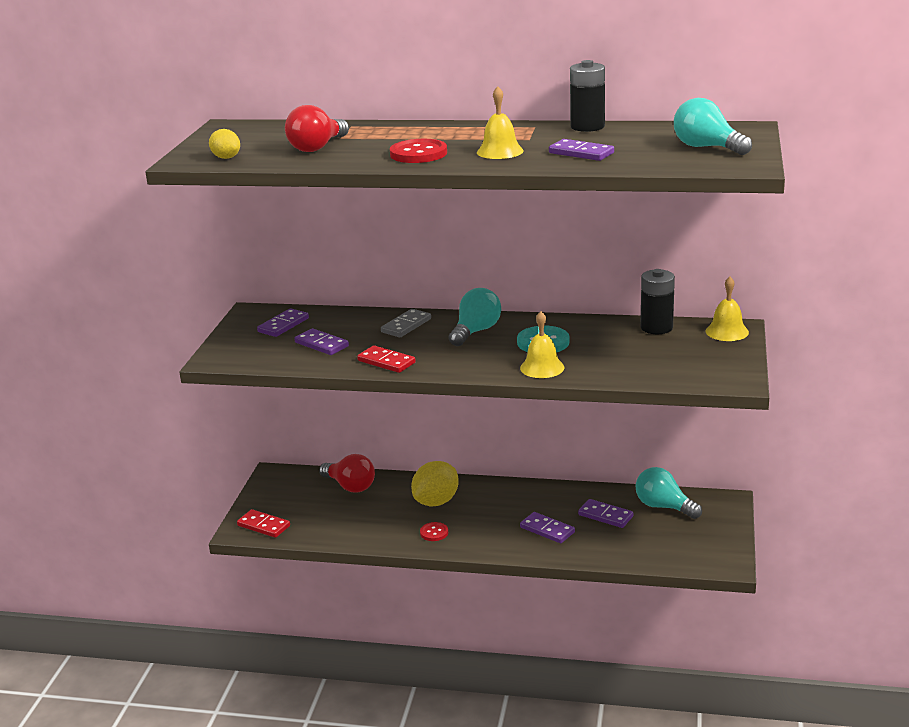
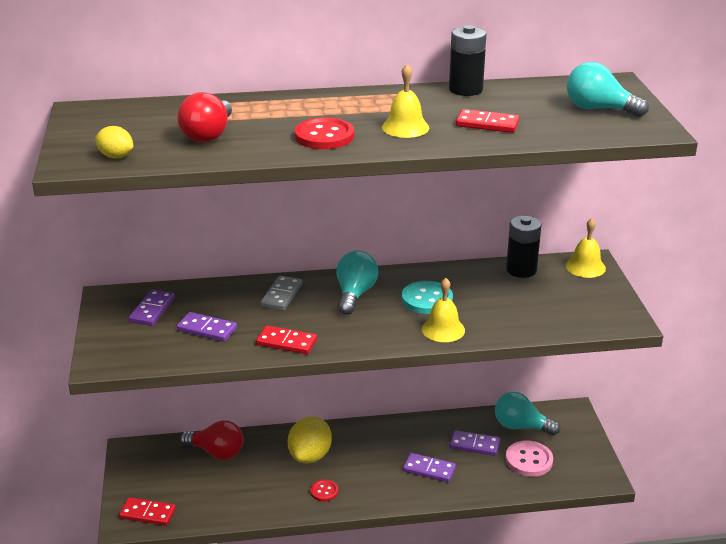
camera: 20 degrees left, 5 degrees up
(581, 153) = (487, 124): purple domino -> red domino
(655, 537) = (529, 460): none -> pink button

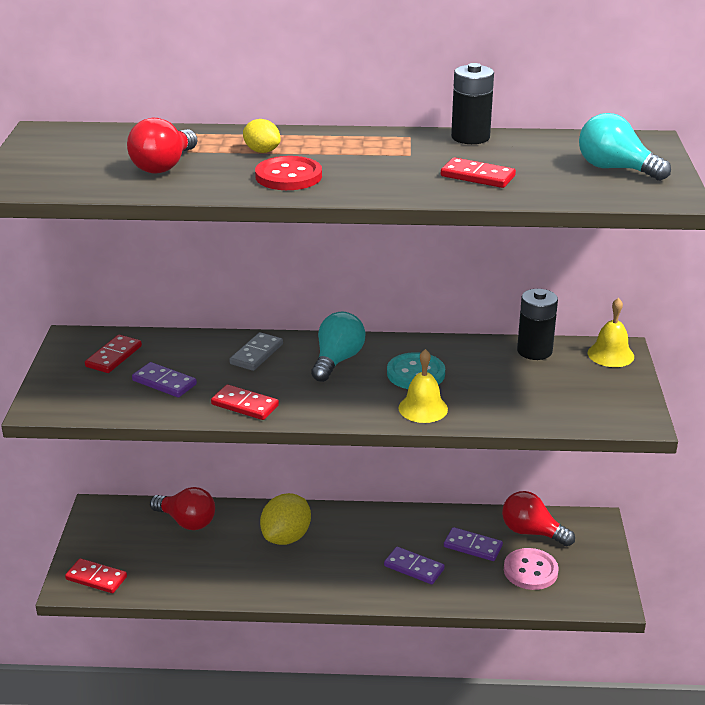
camera: 10 degrees right, 0 degrees up
(116, 156) = (56, 181): yellow lemon -> yellow lemon (262, 151)
(152, 310) = (114, 356): purple domino -> red domino
(324, 491) = (291, 577): red button -> none
(405, 127) = (383, 173): yellow bell -> none
(521, 427) = (531, 532): turquoise light bulb -> red light bulb

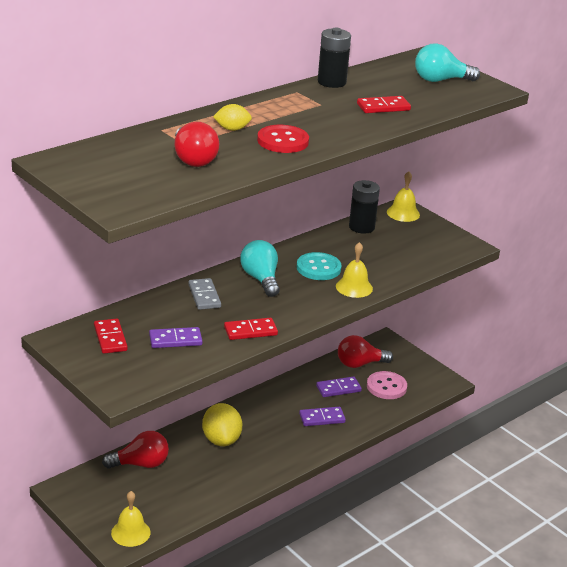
camera: 45 degrees left, 0 degrees up
(96, 578) = (130, 532): red domino -> yellow bell

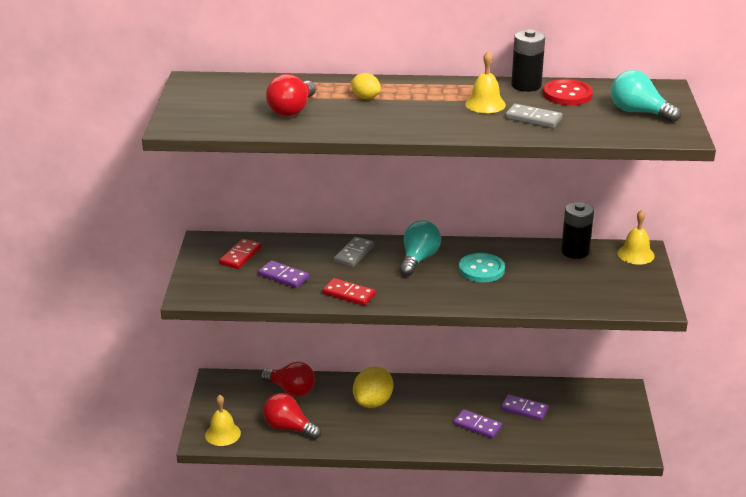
camera: 45 degrees right, 0 degrees up
(283, 141) = (389, 118): red button -> red button (567, 94)
(354, 287) = (488, 296): yellow bell -> yellow bell (485, 104)
(360, 364) = (572, 398): red light bulb -> red light bulb (289, 428)
(383, 107) = (533, 118): red domino -> grey domino
(386, 387) = (571, 428): pink button -> none

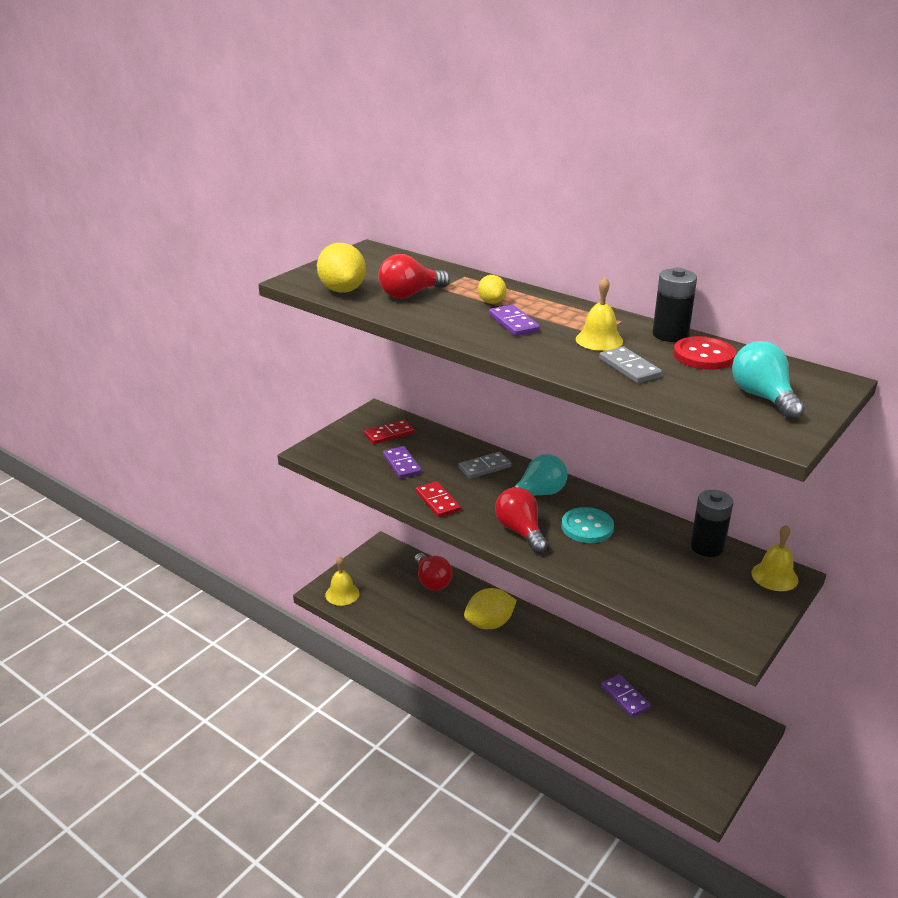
camera: 35 degrees right, 0 degrees up
(229, 123) = (342, 290): none -> yellow lemon
(289, 428) = (398, 613): red light bulb -> red light bulb (520, 531)
(477, 426) = (563, 691): purple domino -> purple domino (513, 323)

